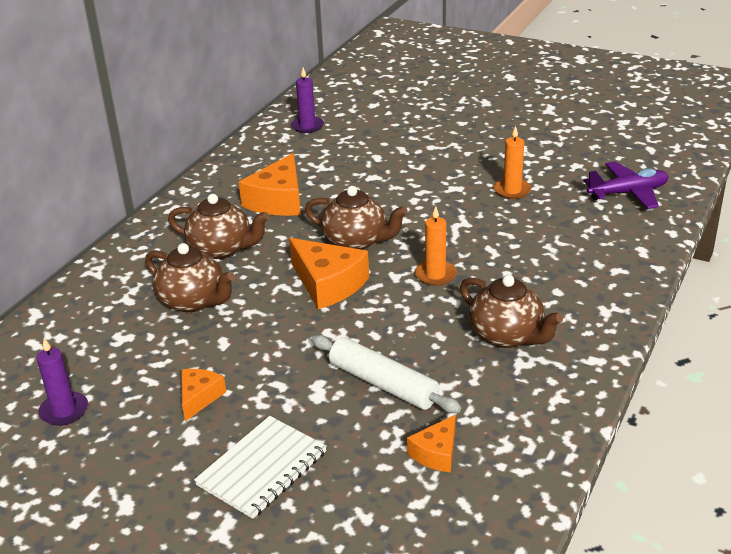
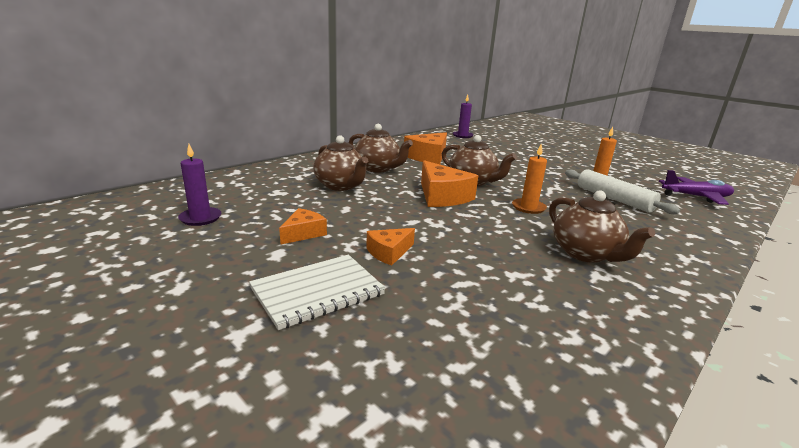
camera: 15 degrees right, 10 degrees down
(383, 384) = (461, 260): white rolling pin -> white rolling pin (614, 199)
(436, 453) = (495, 324): orange cheese -> orange cheese (389, 252)

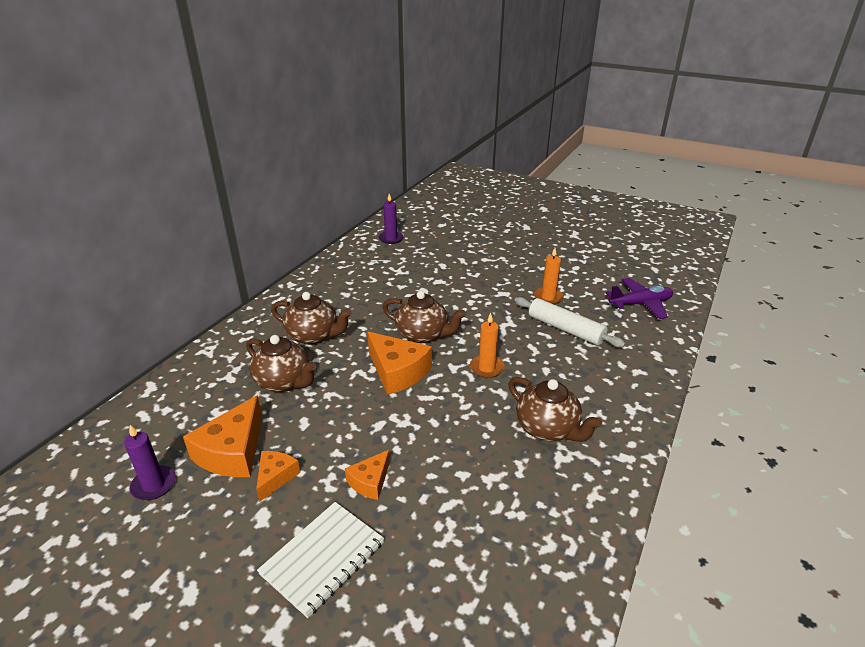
camera: 15 degrees left, 10 degrees up
(428, 157) = (363, 297): orange cheese -> orange cheese (232, 452)

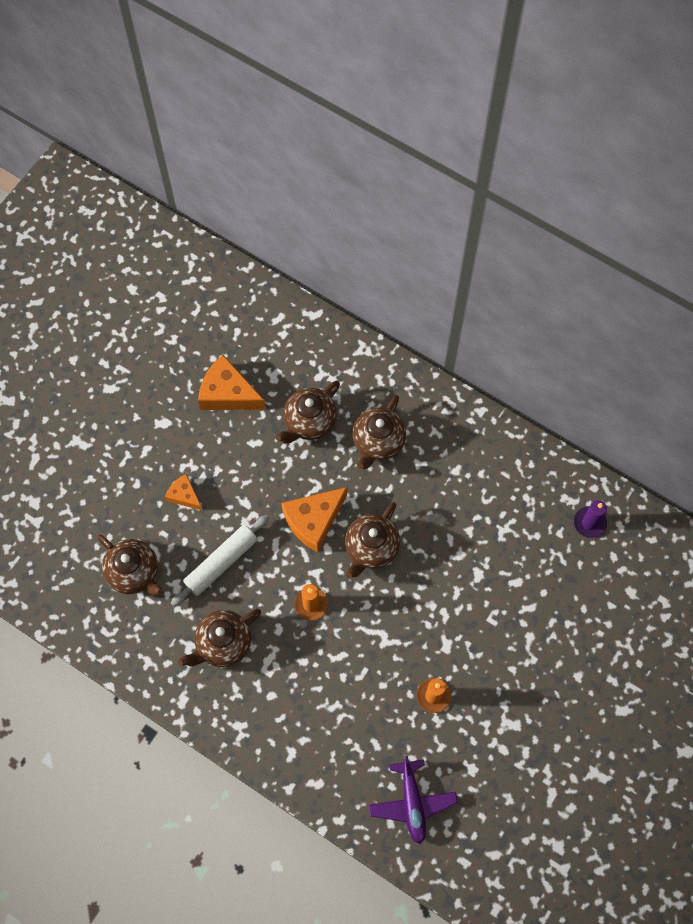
camera: 95 degrees right, 35 degrees up
(154, 485) = (201, 345): purple candle -> none
(275, 477) = (198, 427): orange cheese -> none
(323, 558) = (123, 465): white notebook -> none
(481, 524) = (134, 572): none -> brown teapot
(565, 329) = (369, 699): white rolling pin -> white rolling pin (221, 563)

